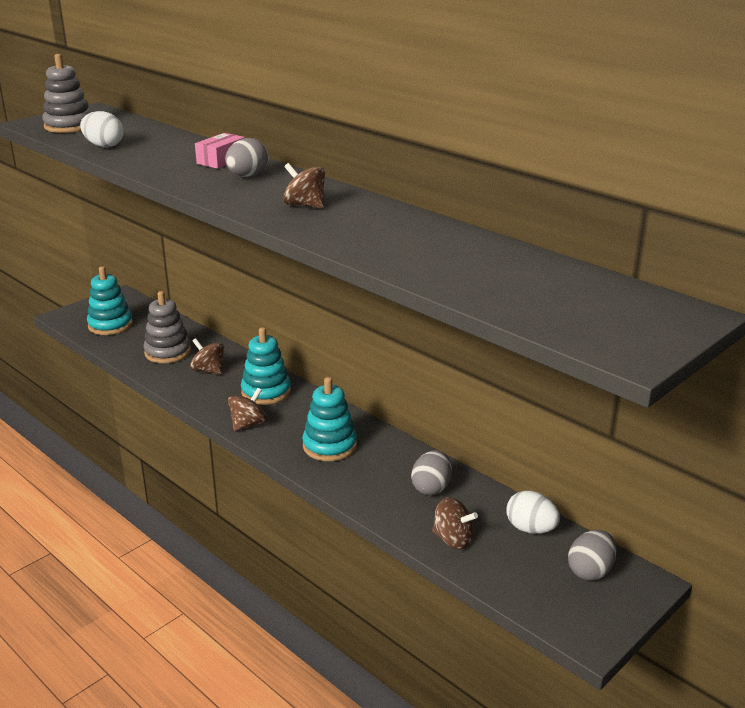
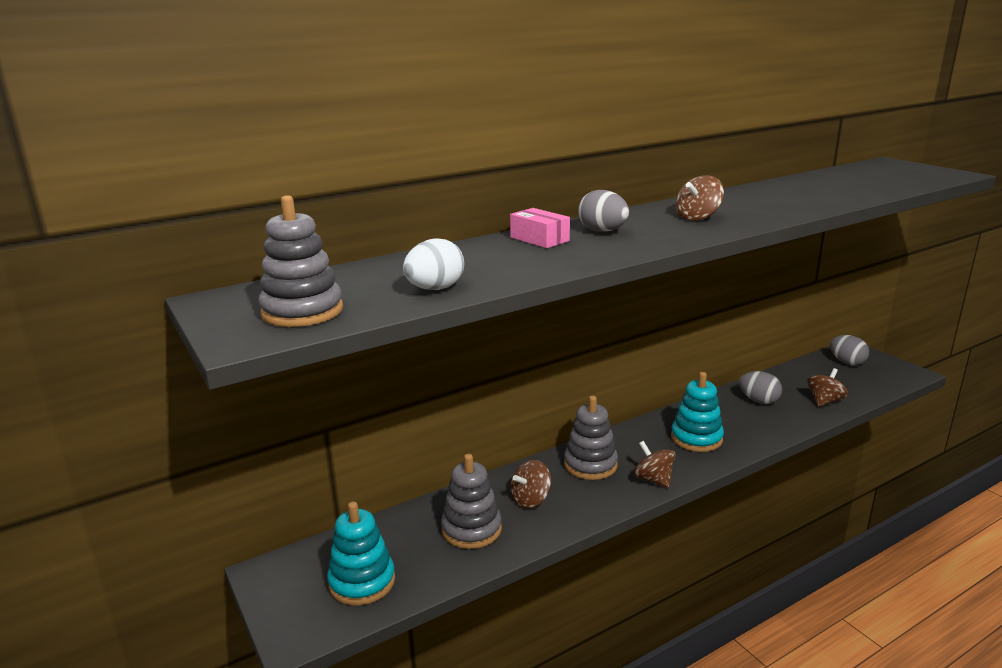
camera: 75 degrees left, 5 degrees down
(266, 392) = (590, 464): turquoise stacking toy -> grey stacking toy
(530, 529) = (805, 373): white egg -> none

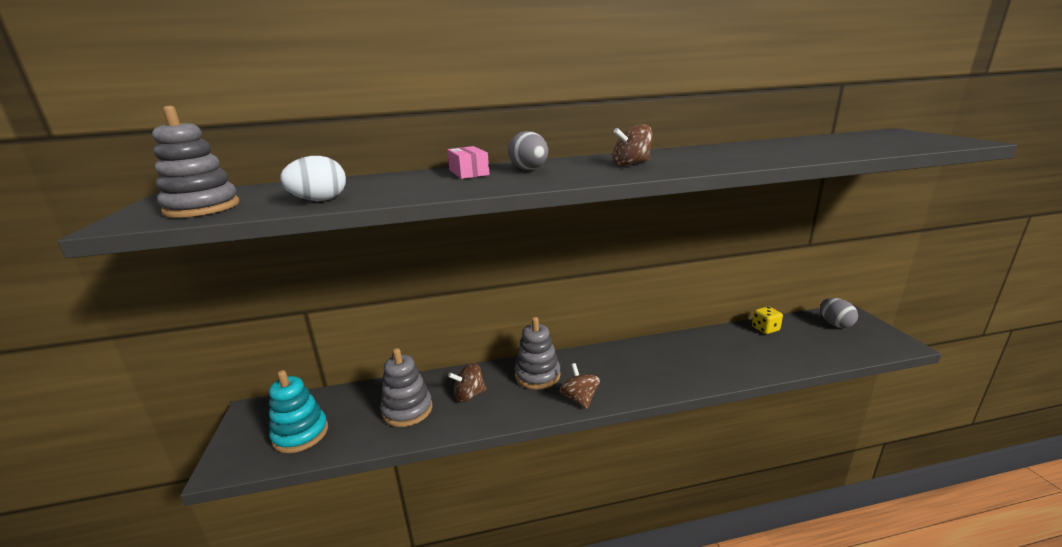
camera: 20 degrees right, 0 degrees up
(696, 438) = (643, 369): turquoise stacking toy -> none
(758, 401) = (724, 346): grey egg -> none
(787, 377) = (765, 329): none -> yellow dice
(824, 401) = (789, 356): brown spinning top -> none

